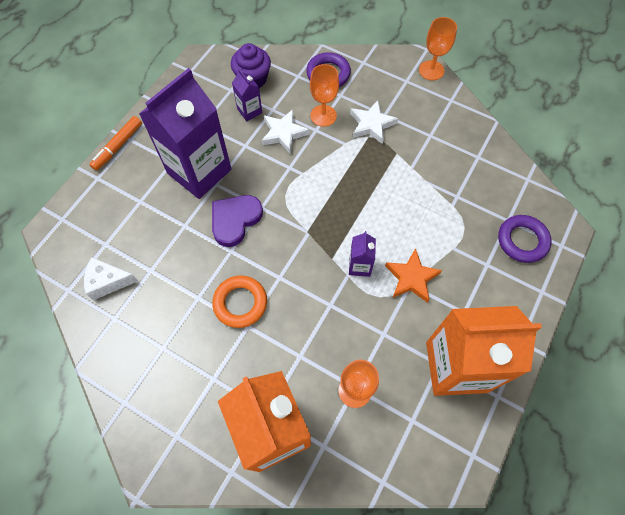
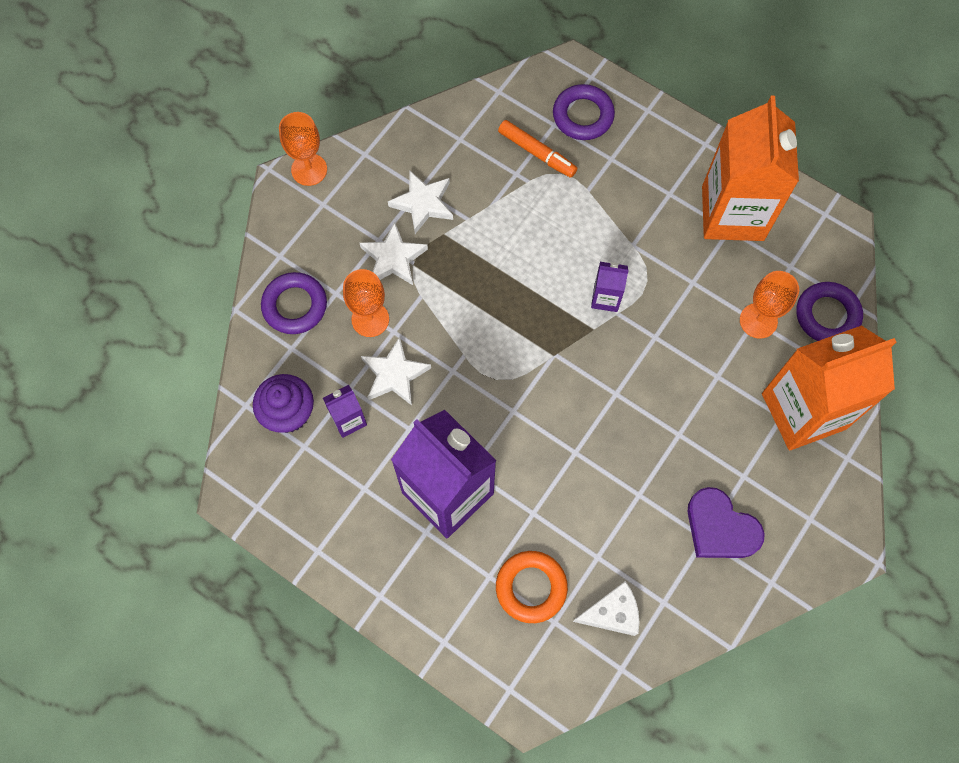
camera: 85 degrees left, 5 degrees up
(108, 281) = (612, 613): white cheese -> white cheese turned 105 degrees counterclockwise
(118, 146) = (390, 614): orange marker -> orange marker (537, 153)
(235, 220) = (530, 445): purple heart -> purple heart (720, 528)
(240, 303) = (649, 442): orange ring -> orange ring (531, 587)
(367, 455) = (827, 315): none -> purple ring
(411, 278) = (624, 242): orange star -> none
(418, 138) = (423, 203): none -> white star

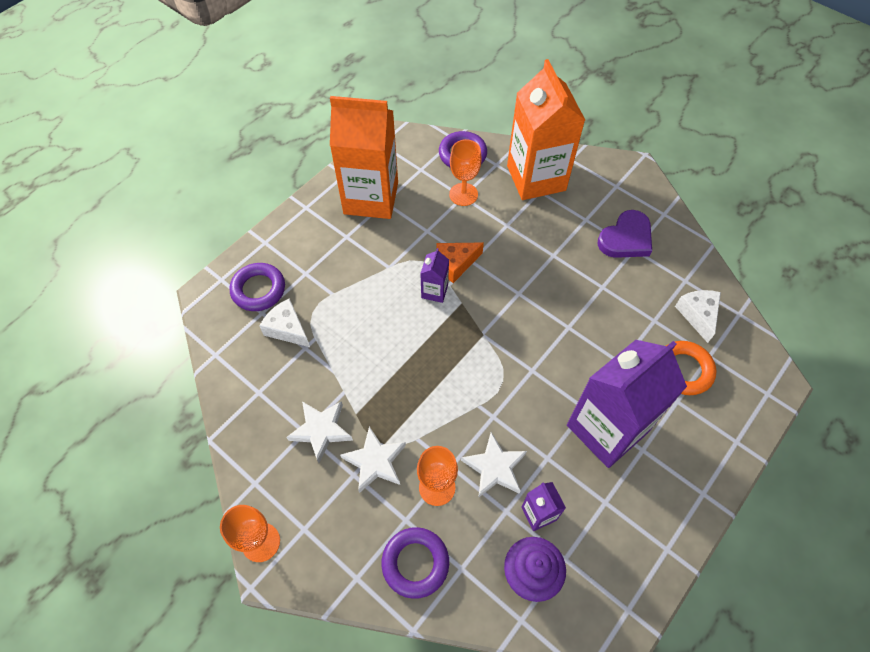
camera: 85 degrees left, 10 degrees down
(537, 153) = (287, 329): orange marker -> white cheese
(648, 318) = (455, 264): none -> orange cheese

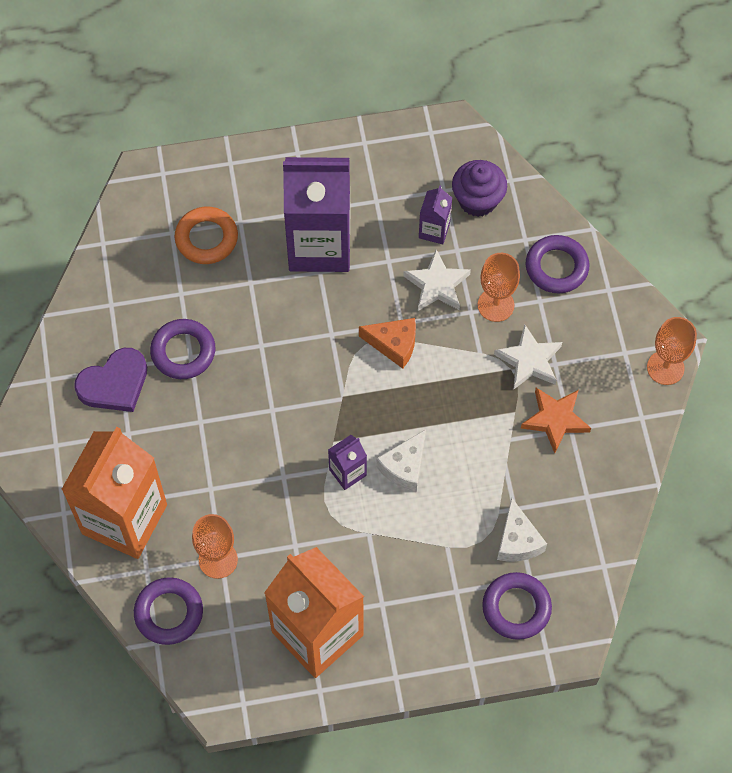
camera: 140 degrees left, 5 degrees up
(321, 430) = (555, 420): white star -> orange star
(455, 264) = (301, 485): orange cheese -> orange cheese (394, 344)
(610, 286) = (183, 352): none -> purple ring
(626, 238) = (114, 383): purple heart -> purple heart turned 150 degrees clockwise
(698, 315) = (139, 269): white cheese -> white cheese (404, 467)

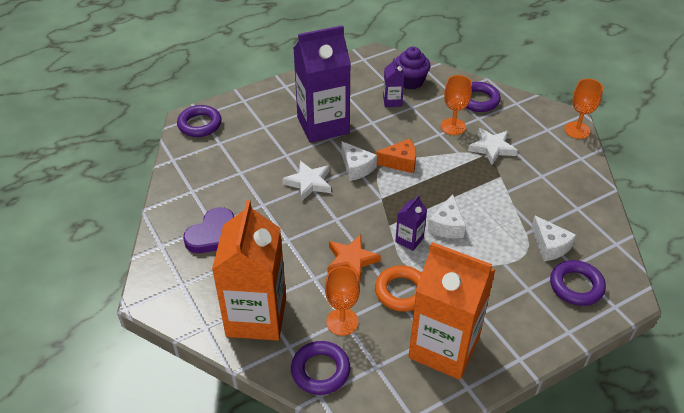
camera: 20 degrees left, 20 degrees down
(183, 352) = (256, 203): purple ring -> purple ring (199, 124)
(206, 238) = (245, 140): orange ring -> orange ring (401, 291)
(332, 335) = (356, 167): none -> white cheese
(437, 285) = (410, 126): white star -> white star (309, 183)
(555, 420) = (529, 173): orange star -> orange star (351, 260)

